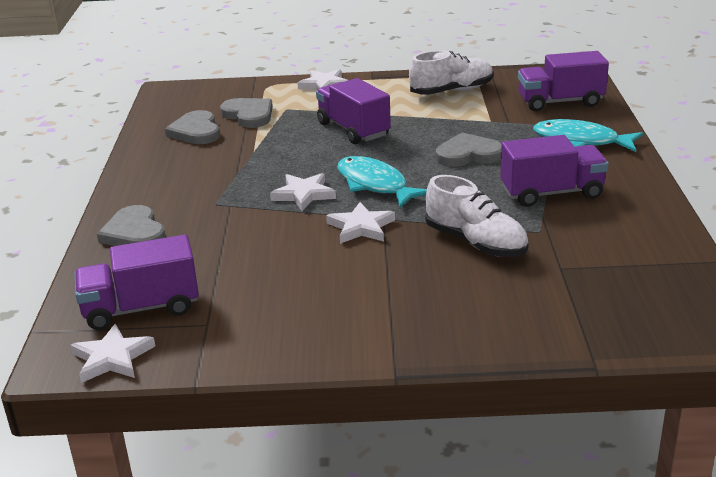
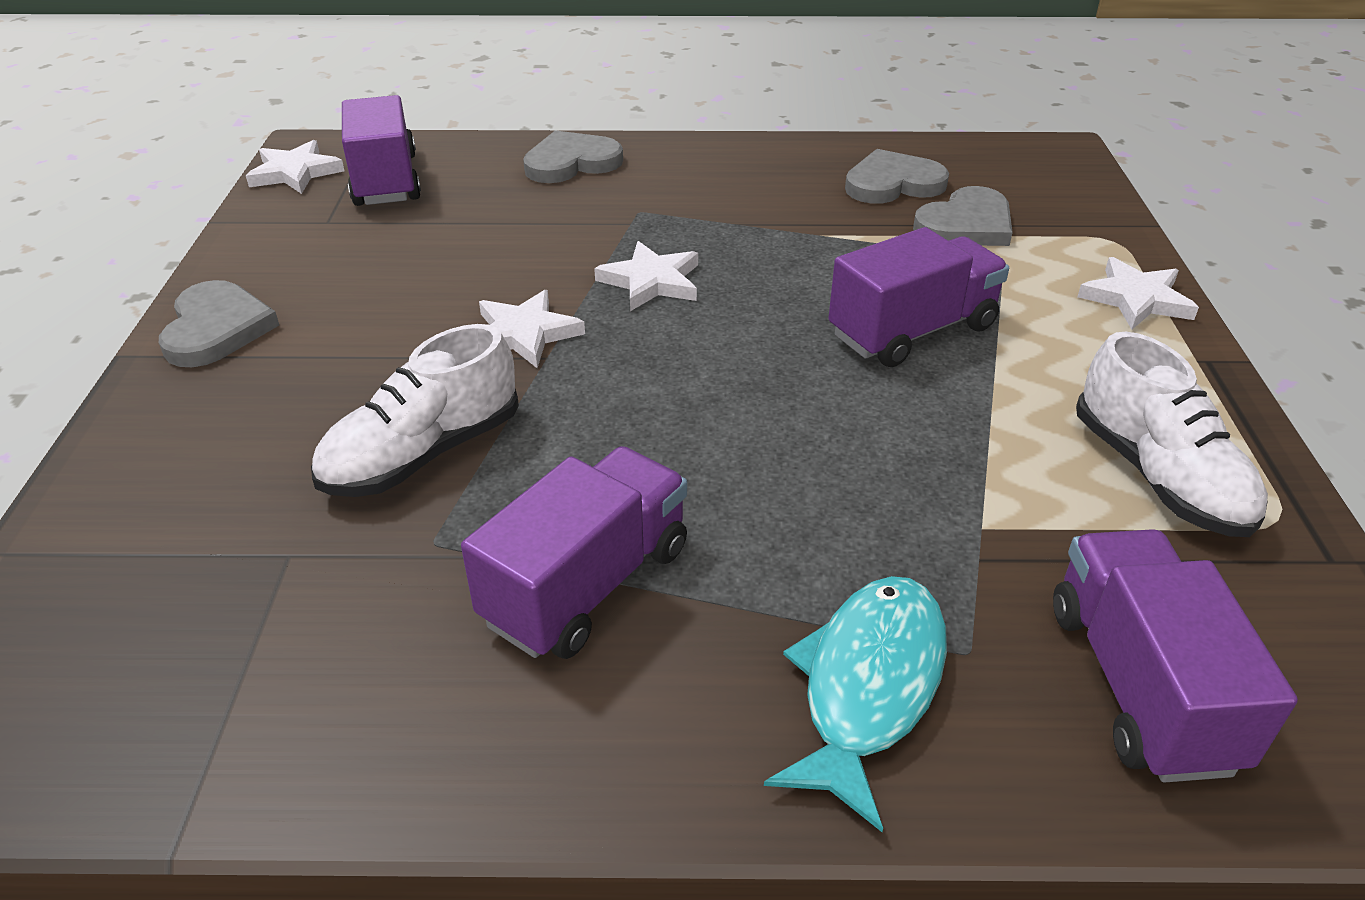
camera: 90 degrees right, 10 degrees up
(375, 185) = (672, 351): turquoise fish -> none
(468, 154) = (793, 474): grey heart -> grey heart (217, 329)
(551, 193) = (587, 584): purple truck -> purple truck turned 135 degrees counterclockwise

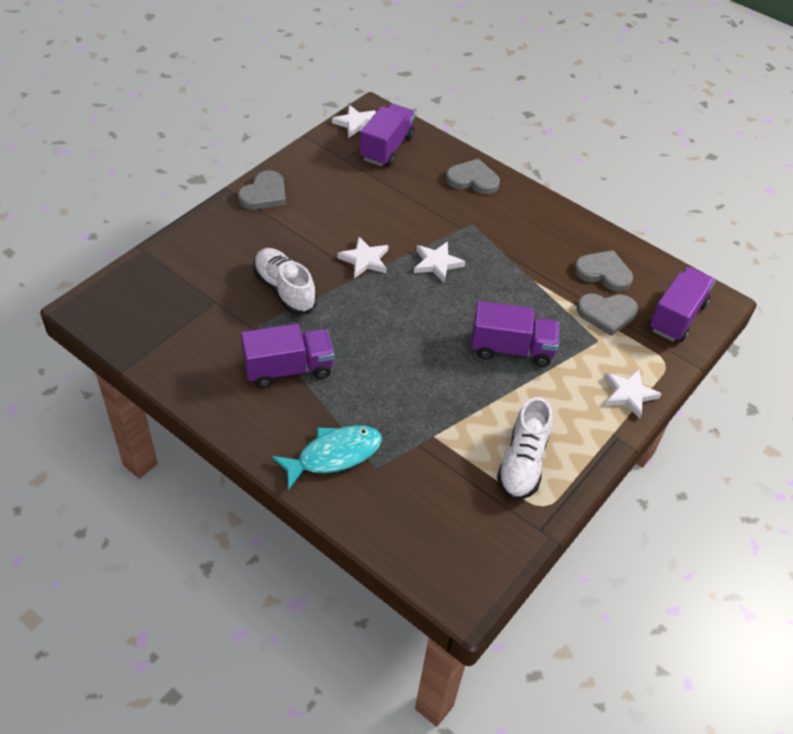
camera: 35 degrees right, 10 degrees up
(423, 454) = (284, 290): white shoe -> white shoe turned 60 degrees clockwise
(1140, 685) = (414, 513): purple truck -> purple truck (677, 317)

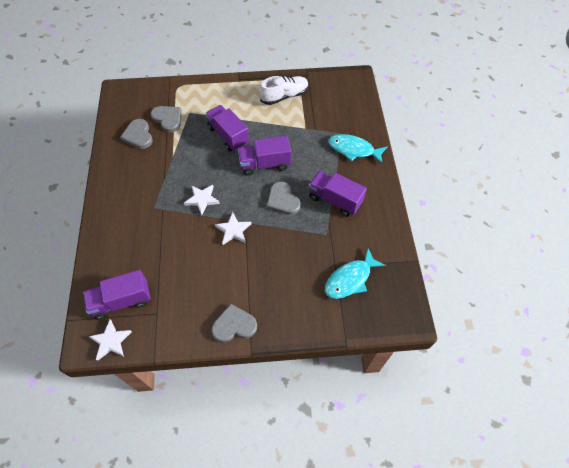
camera: 130 degrees left, 10 degrees up
(186, 301) = (350, 279): none -> turquoise fish
(284, 290) = (293, 244): white shoe -> none
(473, 179) = (112, 235): grey heart -> grey heart (283, 200)
(629, 394) = (211, 87): white star -> none
(677, 317) = (143, 97): purple truck -> purple truck (265, 164)

